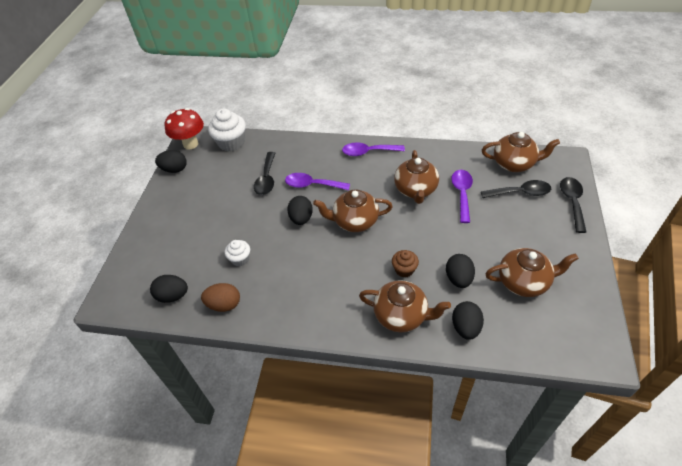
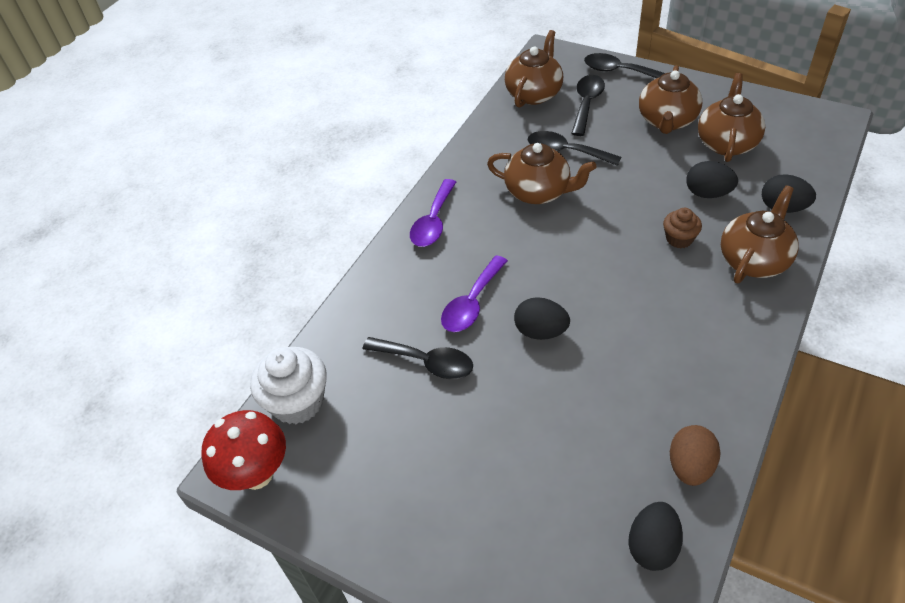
camera: 70 degrees left, 0 degrees up
(174, 169) = (319, 513): black egg -> none
(240, 259) = (599, 429): white cupcake -> none
(354, 221) = (572, 269): brown teapot -> brown teapot (667, 121)
(462, 193) = (565, 151): purple spoon -> black spoon

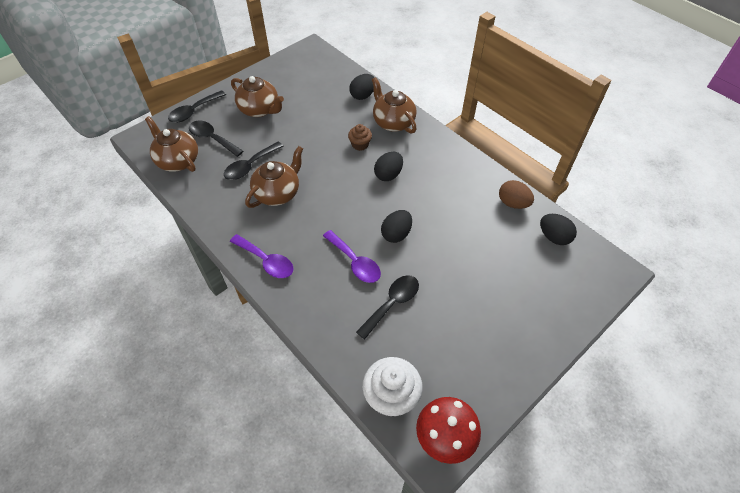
camera: 75 degrees left, 5 degrees up
(708, 193) = (333, 118): black egg -> black egg (388, 175)
(727, 143) = (298, 94): brown teapot -> none

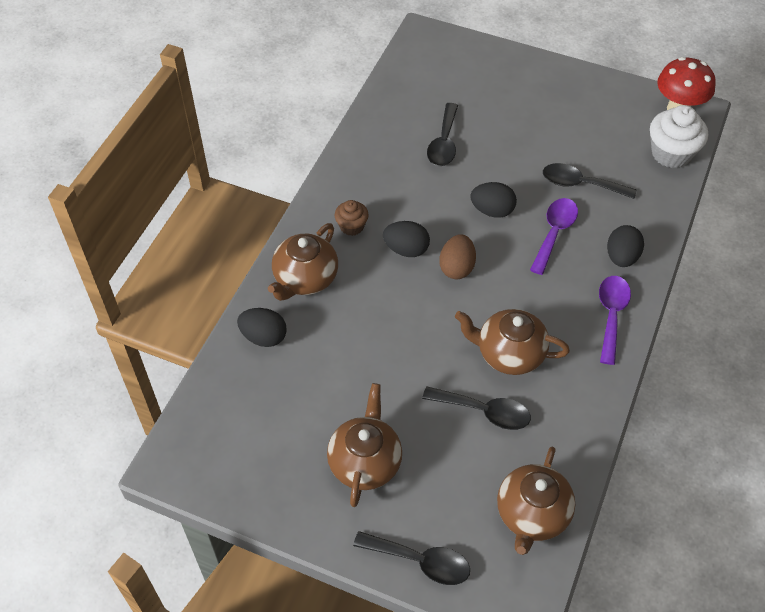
camera: 115 degrees left, 0 degrees up
(212, 139) = (462, 494): black spoon -> black spoon (444, 143)
(360, 144) = (369, 300): brown cupcake -> brown cupcake (351, 226)
(513, 203) = (382, 125): brown egg -> brown egg (457, 267)
(554, 237) = (410, 84): black egg -> black egg (621, 257)

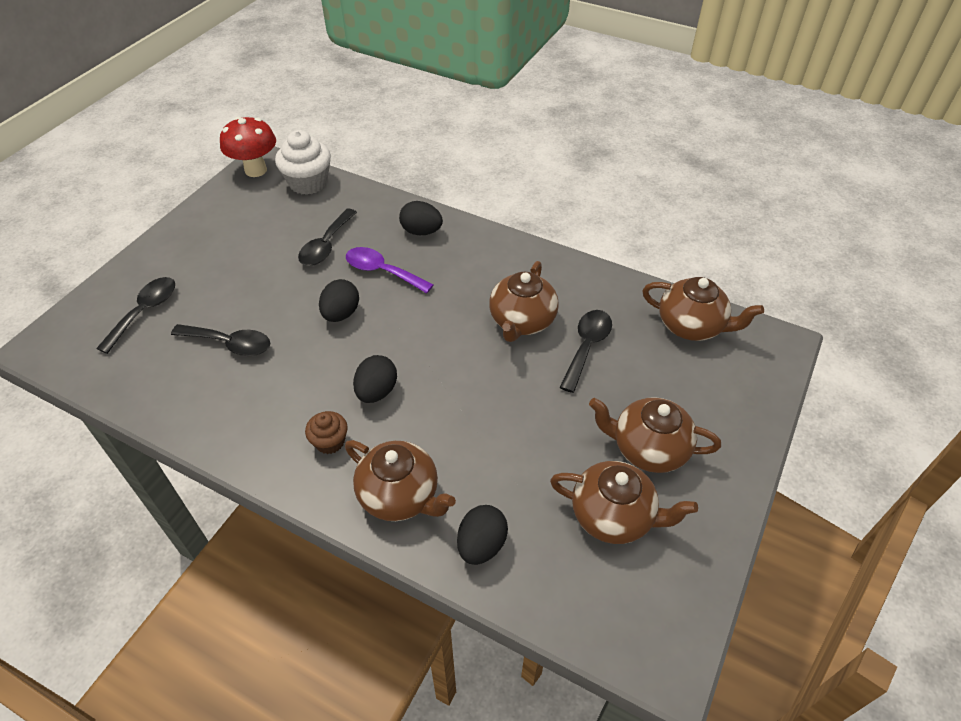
camera: 85 degrees left, 5 degrees down
(293, 431) = (613, 516): none -> brown teapot
(421, 561) = (750, 410): black spoon -> black spoon (145, 311)
(457, 267) = (410, 350): brown egg -> none
(611, 315) = (485, 247): purple spoon -> none

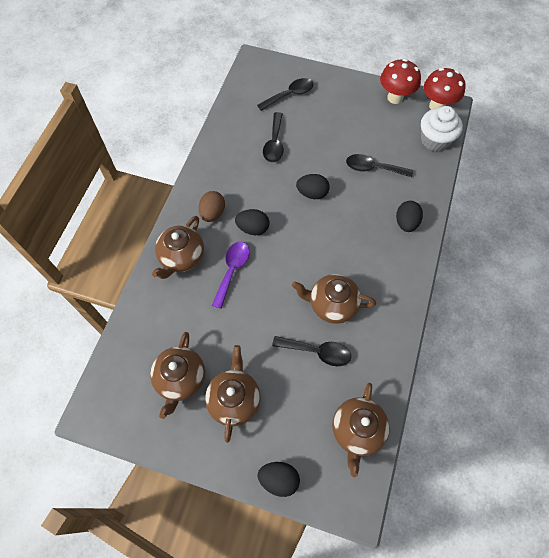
camera: 80 degrees right, 15 degrees up
(145, 311) = (290, 95): black spoon -> black spoon turned 45 degrees counterclockwise
(219, 203) = (395, 97): none -> red mushroom
(330, 442) = (212, 213): brown cupcake -> brown egg
(382, 271) = (357, 207): purple spoon -> purple spoon (232, 270)
(481, 545) = (154, 305): black egg -> black egg (279, 479)

